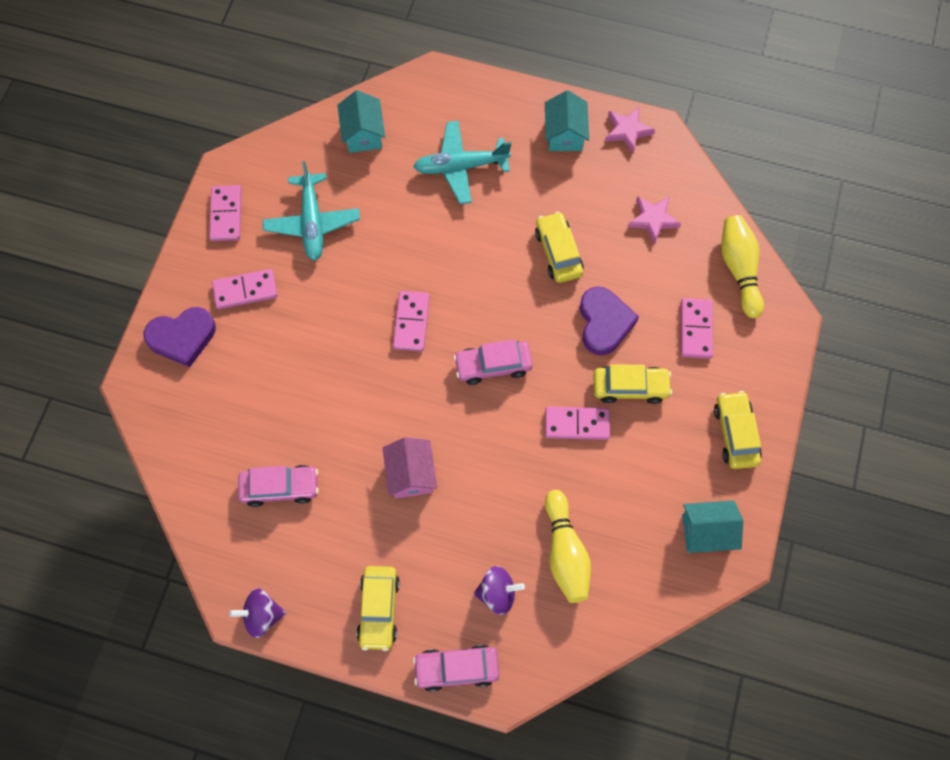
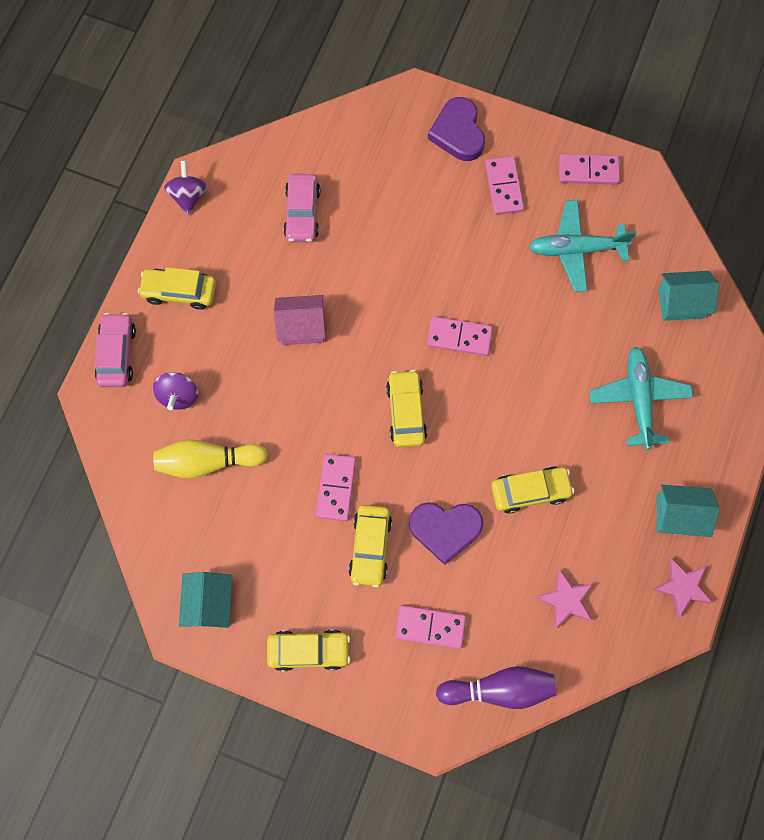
camera: 95 degrees right, 5 degrees up
(493, 365) = (406, 412): pink car -> yellow car
(739, 269) = (499, 688): yellow bowling pin -> purple bowling pin

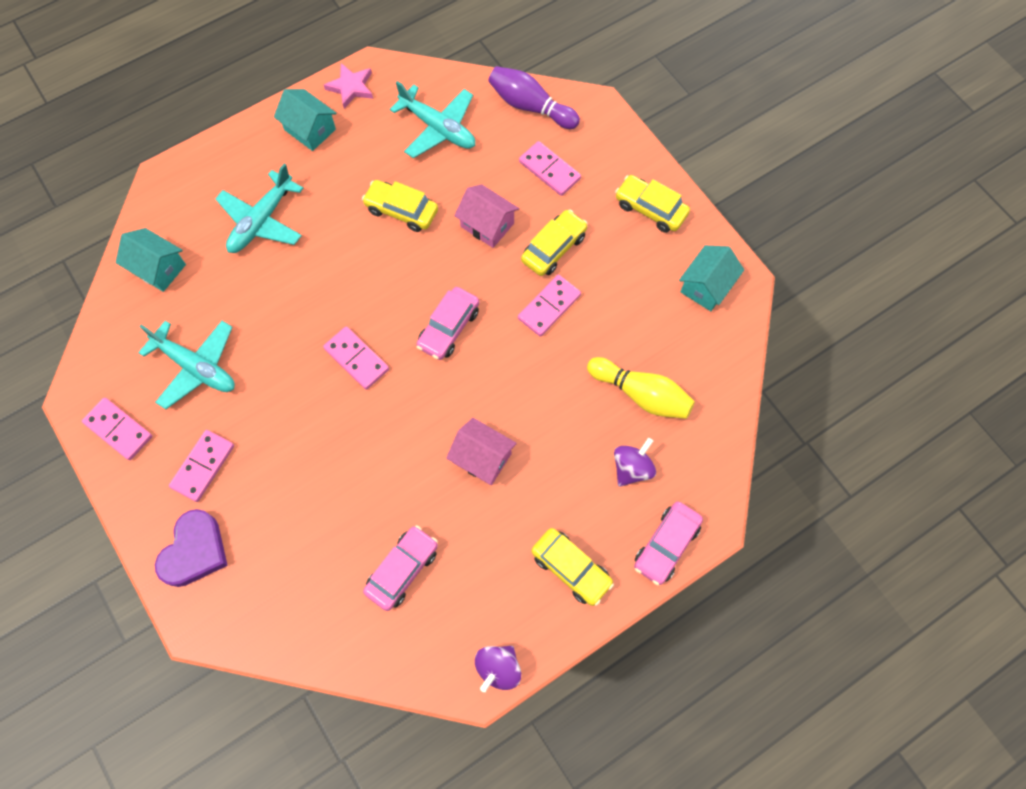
camera: 145 degrees left, 5 degrees down
(406, 412) = (448, 328): yellow car -> pink car
(445, 529) = (487, 225): purple heart -> pink house
(566, 600) = (438, 128): pink star -> turquoise plane

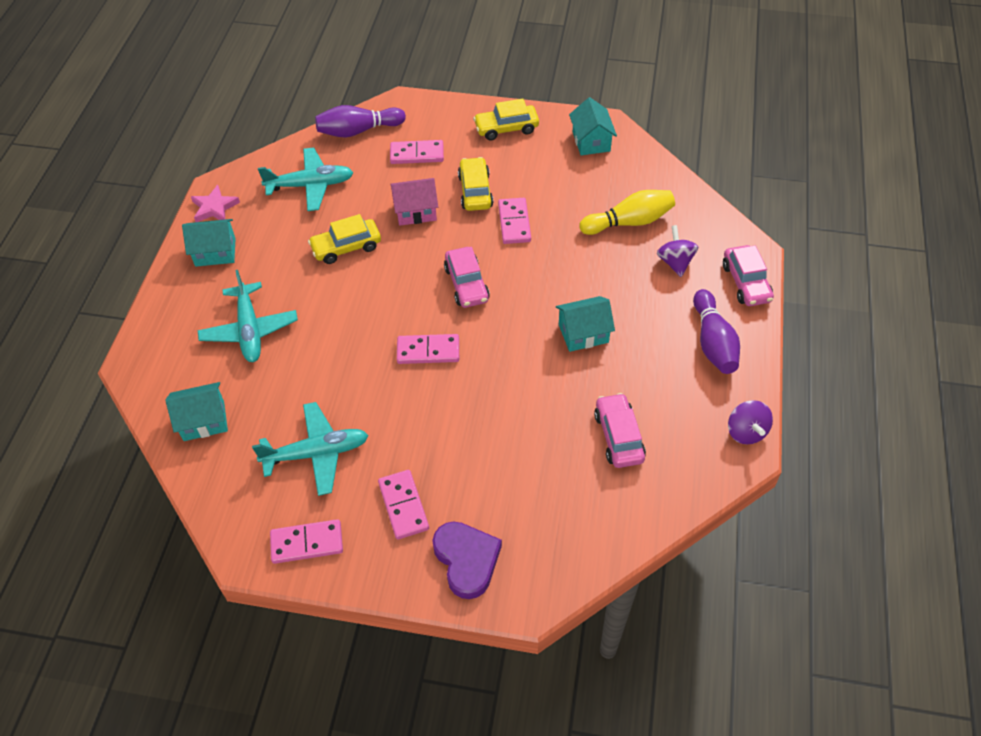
camera: 45 degrees left, 15 degrees down
(482, 458) = (583, 333): pink house -> turquoise house
(571, 568) = (713, 342): yellow car -> purple bowling pin

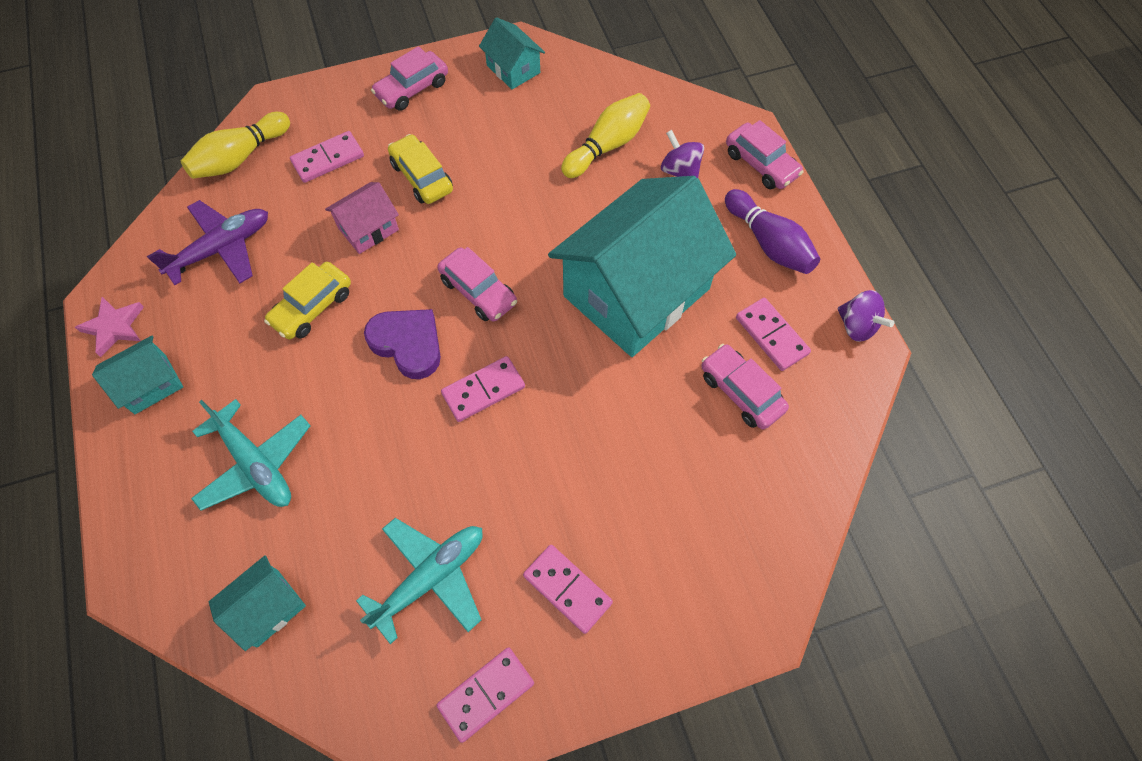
camera: 30 degrees left, 10 degrees up
(310, 185) = (222, 248): turquoise plane -> purple plane
(358, 131) = (240, 157): purple bowling pin -> yellow bowling pin
(466, 560) = (673, 616): purple heart -> purple heart (408, 344)
(506, 128) = (412, 89): yellow car -> pink car
(514, 223) = (487, 196): pink domino -> pink domino (771, 336)
(583, 333) = (636, 292): turquoise house -> turquoise house, size x2.31

